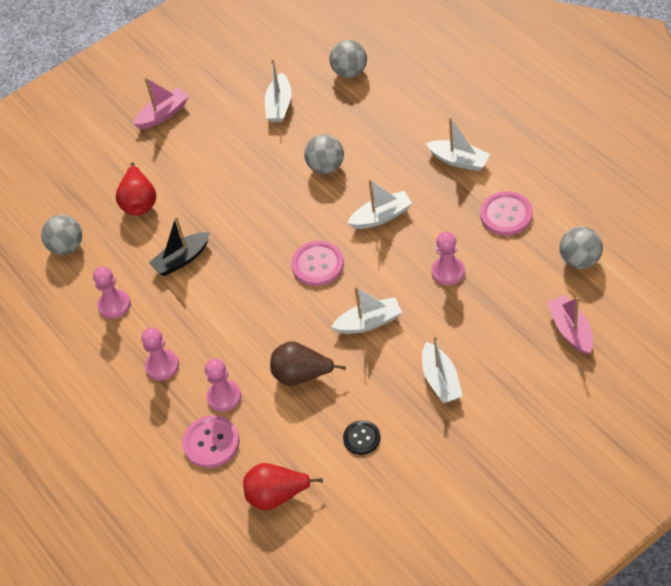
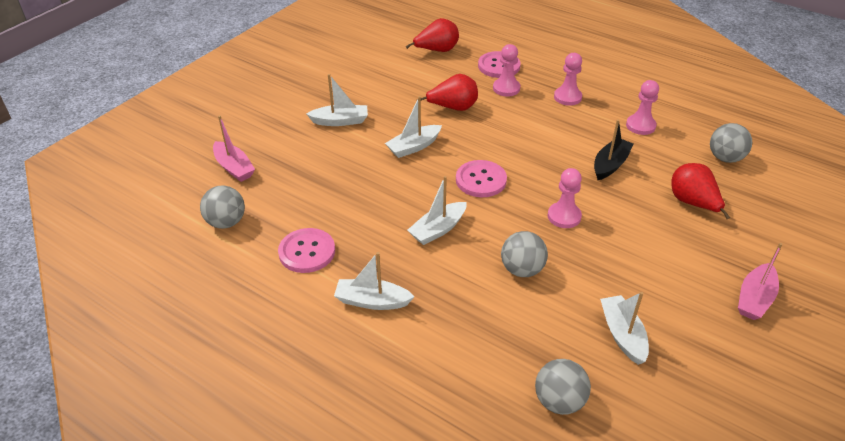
camera: 155 degrees right, 10 degrees down
(302, 375) = (453, 108): brown pear -> red pear
(361, 438) = (390, 83): black button -> none
(441, 380) = (340, 121): white boat -> white boat turned 120 degrees clockwise
(448, 272) = (355, 193): pink pawn -> pink pawn (564, 216)

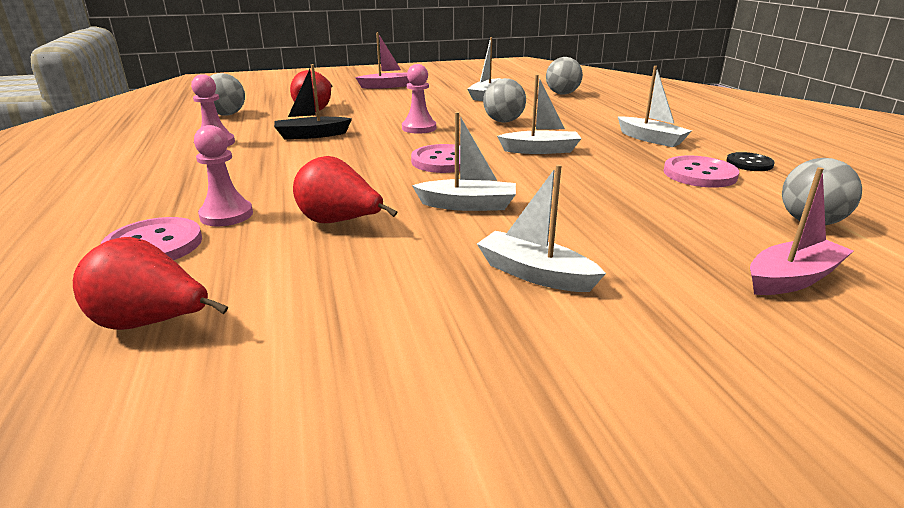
camera: 140 degrees left, 15 degrees down
(234, 167) = (792, 279): pink boat -> pink boat turned 60 degrees clockwise
(276, 292) = (749, 163): none -> black button
(567, 97) = (198, 181): pink pawn -> none

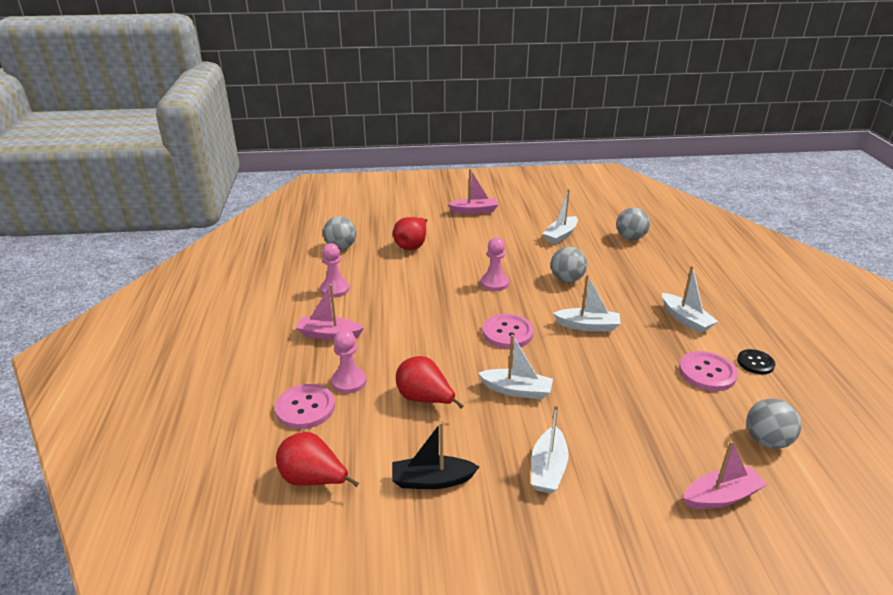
camera: 10 degrees right, 5 degrees up
(202, 177) = (329, 335): none -> pink boat
(312, 135) = (408, 285): black boat -> black boat (432, 480)
(535, 274) = (548, 468): white boat -> white boat turned 120 degrees counterclockwise

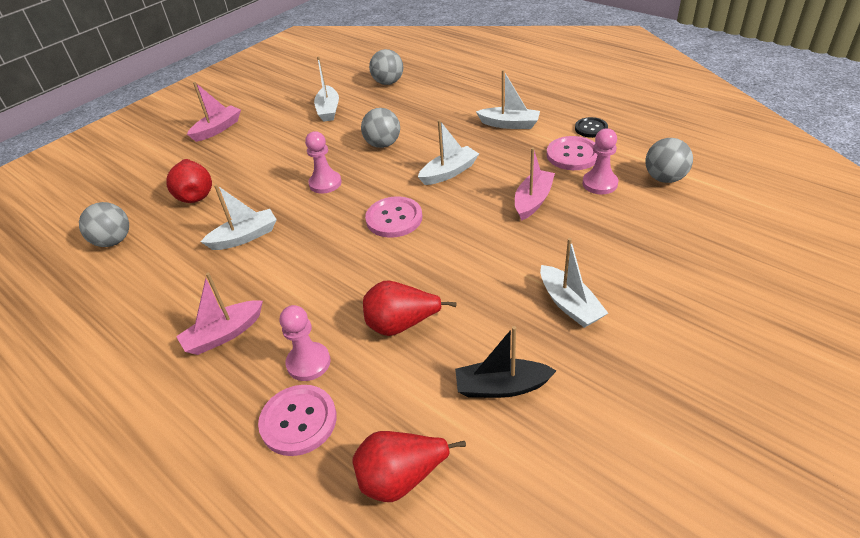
camera: 40 degrees left, 10 degrees up
(335, 289) = (167, 286): pink pawn -> pink pawn (600, 184)
(432, 480) = (502, 387): black boat -> black boat turned 45 degrees clockwise
(516, 390) = (465, 261): white boat -> white boat (244, 237)
(721, 497) = (690, 236): pink boat -> pink boat (533, 201)

